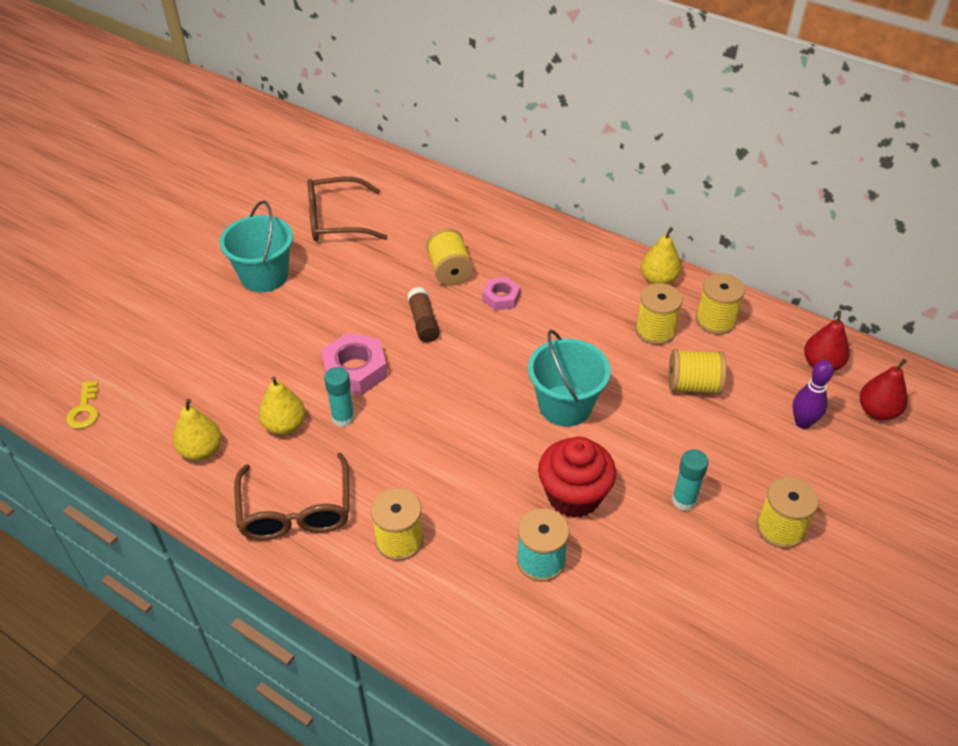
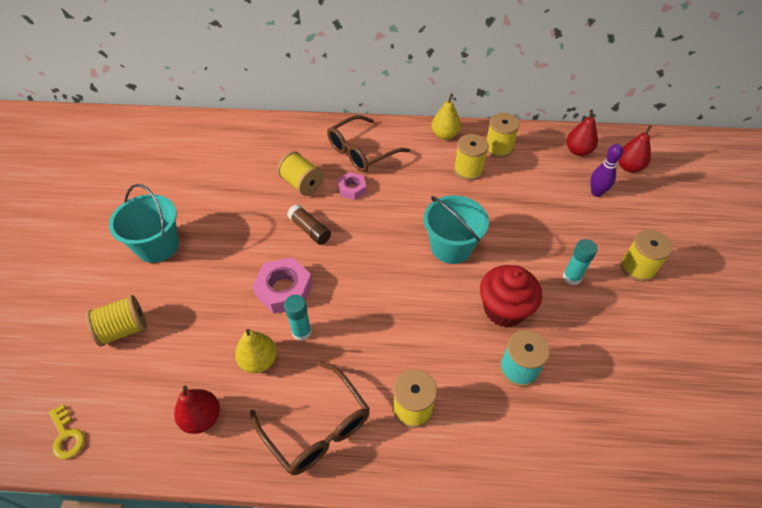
camera: 30 degrees left, 5 degrees up
(201, 450) = (202, 418): yellow pear -> red pear
(336, 220) = (188, 179): brown glasses -> brown glasses (361, 152)
(693, 385) = (518, 197): yellow spool -> yellow spool (124, 329)

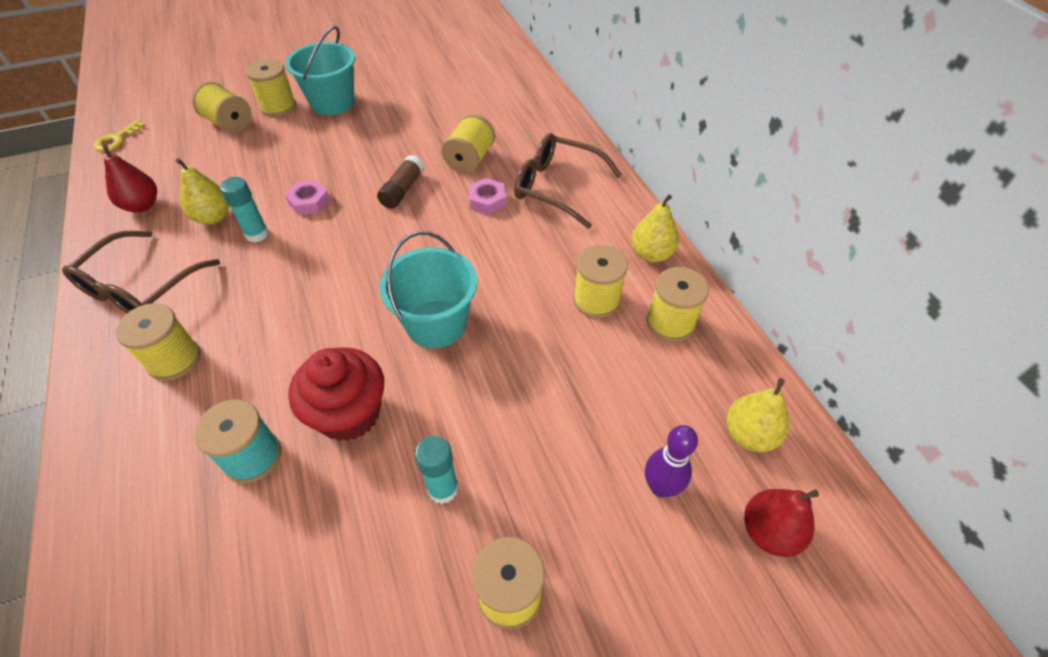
camera: 65 degrees right, 0 degrees up
(130, 286) = (278, 107): none -> yellow spool
(284, 289) = (309, 202): pink nut -> pink nut, size x0.61
(578, 151) = (749, 435): red pear -> yellow pear

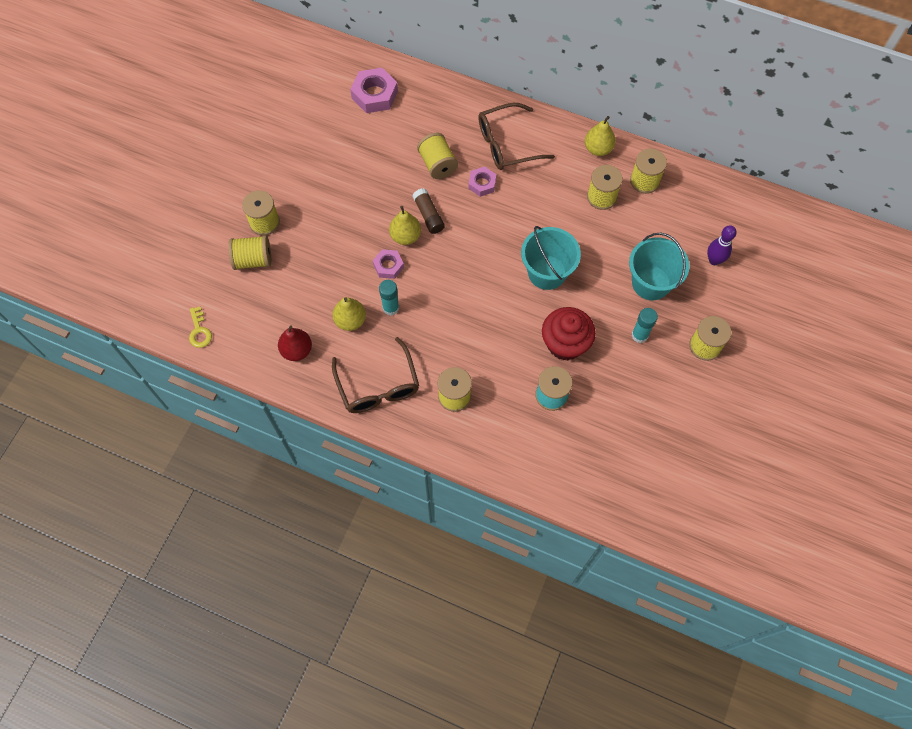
camera: 45 degrees left, 15 degrees up
(332, 102) = (294, 190): turquoise bucket -> turquoise bucket (651, 283)
(492, 84) = (374, 95): none -> pink nut
(749, 435) = (724, 209): yellow pear -> yellow pear (405, 236)
(769, 531) = (765, 243): red pear -> none

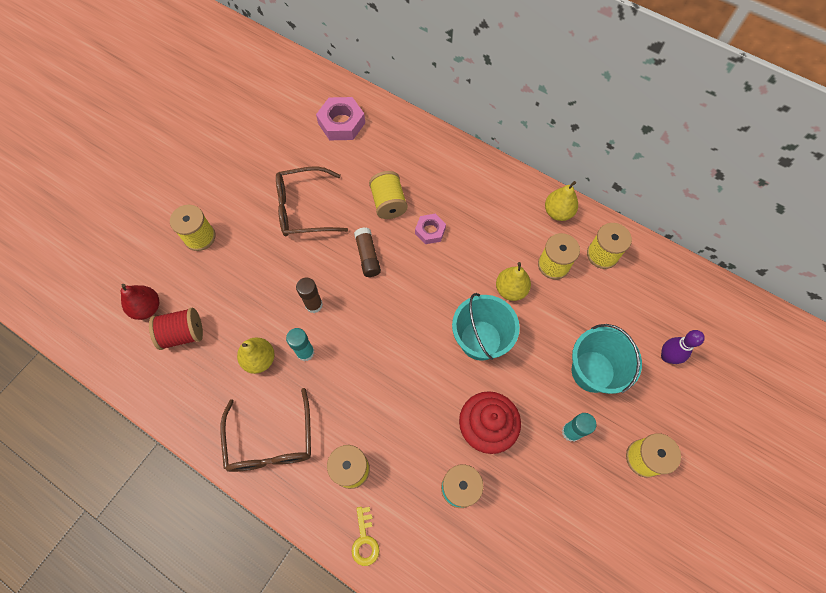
camera: 10 degrees right, 0 degrees up
(199, 331) = (101, 344): yellow key -> yellow key (365, 540)
(253, 260) = (177, 275): yellow spool -> none
(273, 310) = (182, 334): none -> red spool
(297, 350) = (195, 384): red pear -> red pear (147, 308)
(388, 266) = (314, 305): pink nut -> brown glue stick
(405, 236) = (339, 275): yellow pear -> yellow pear (511, 289)
(507, 144) = (464, 193): brown glasses -> brown glasses (304, 209)

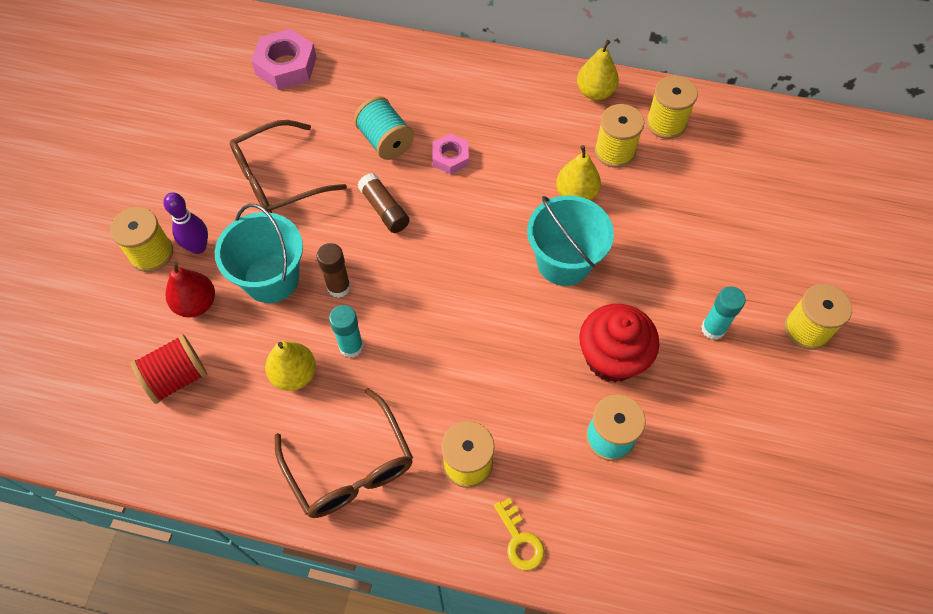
camera: 20 degrees left, 5 degrees down
(147, 308) = (113, 362): red pear -> red pear (196, 304)
(388, 203) = (385, 141): yellow spool -> turquoise spool
(592, 371) = (709, 254): turquoise bucket -> turquoise bucket (271, 278)
(667, 356) = (785, 211): purple bowling pin -> purple bowling pin (198, 247)

